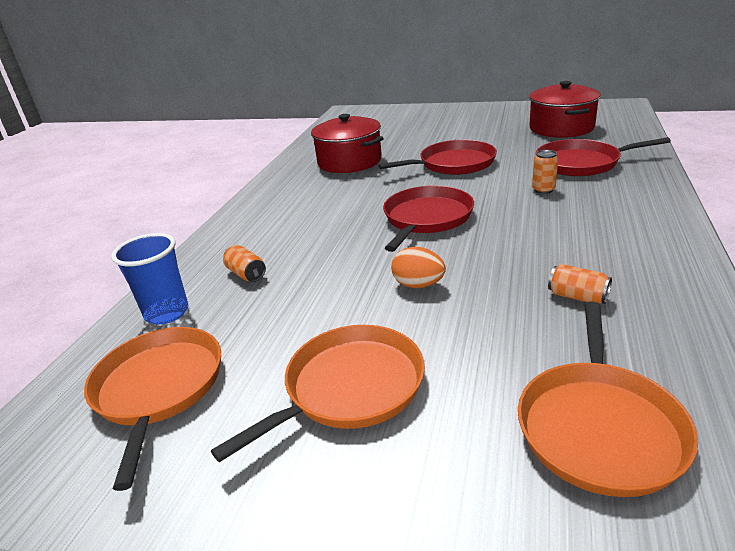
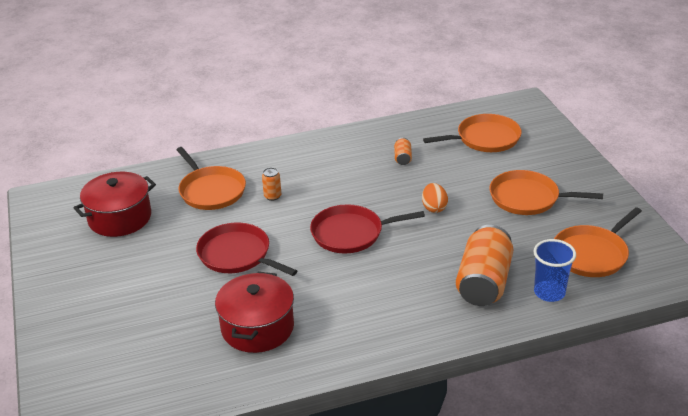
camera: 125 degrees left, 5 degrees up
(246, 274) = (484, 282): orange can -> orange can, size x2.34
(581, 163) = (211, 190): red pan -> orange pan

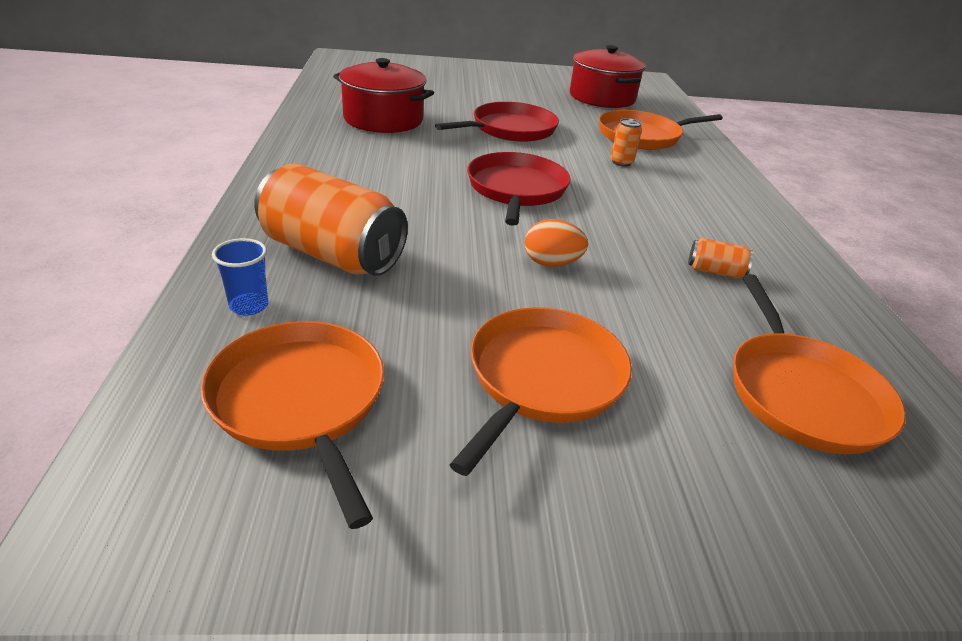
camera: 100 degrees right, 0 degrees up
(549, 293) = (249, 306): blue cup -> blue cup, size x0.63

